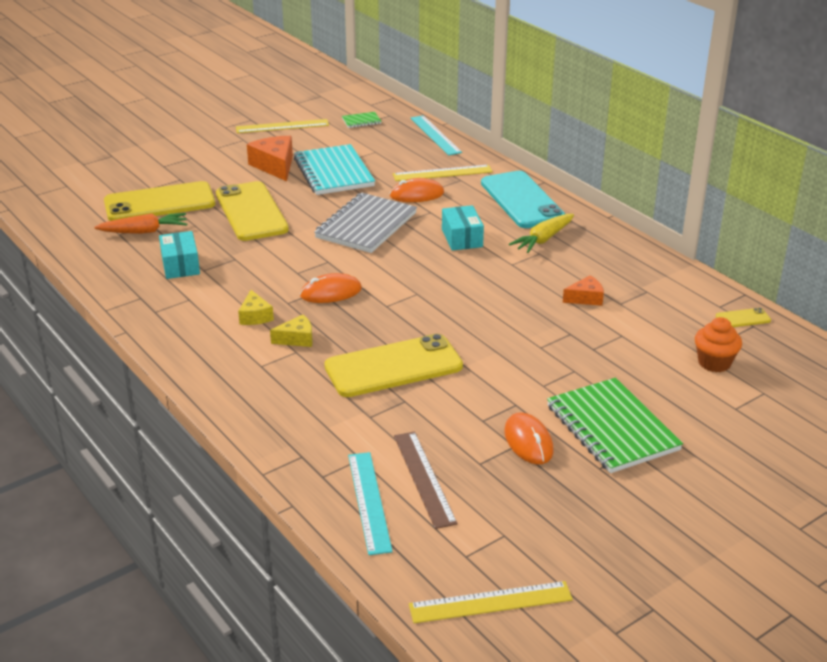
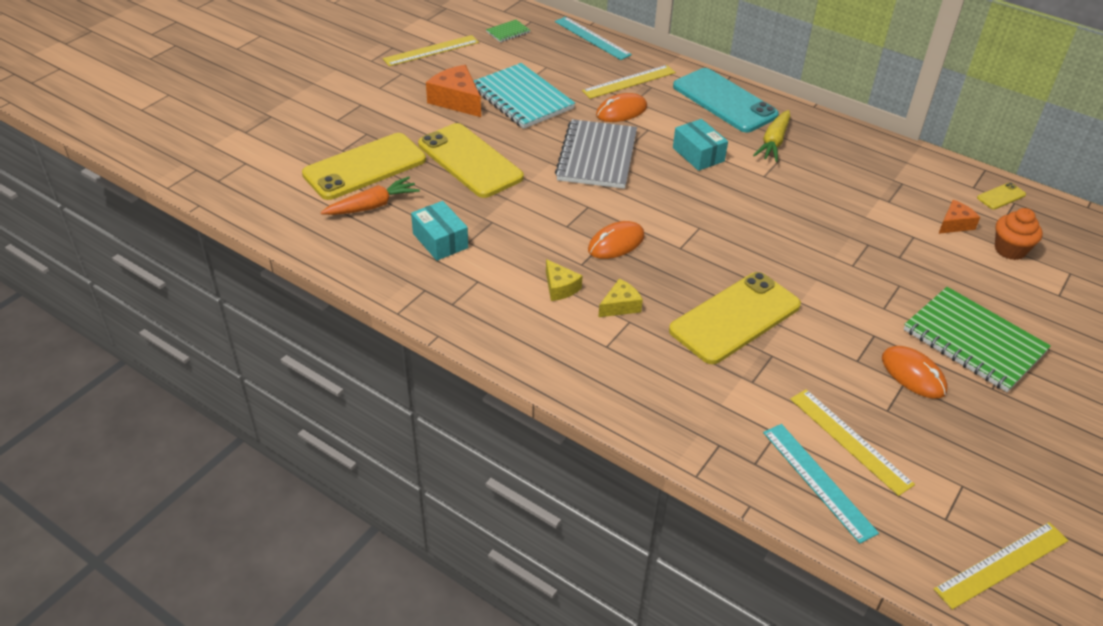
camera: 20 degrees left, 10 degrees up
(424, 478) = (850, 440): brown ruler -> yellow ruler
(585, 298) = (855, 201): orange cheese -> orange cheese (955, 224)

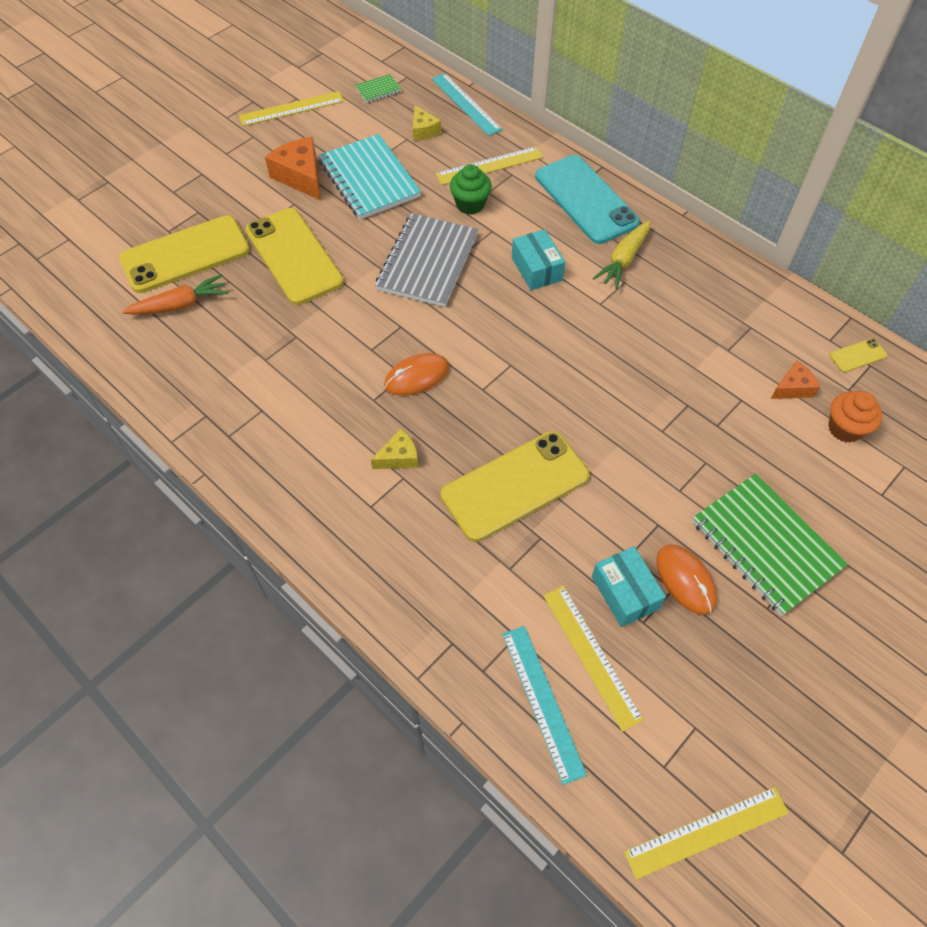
camera: 10 degrees right, 15 degrees up
(440, 241) = (237, 355): turquoise box -> turquoise box (625, 593)
(560, 287) = (343, 427): yellow cheese -> yellow cheese (423, 130)
(621, 111) = (470, 204): orange mouse -> green cupcake

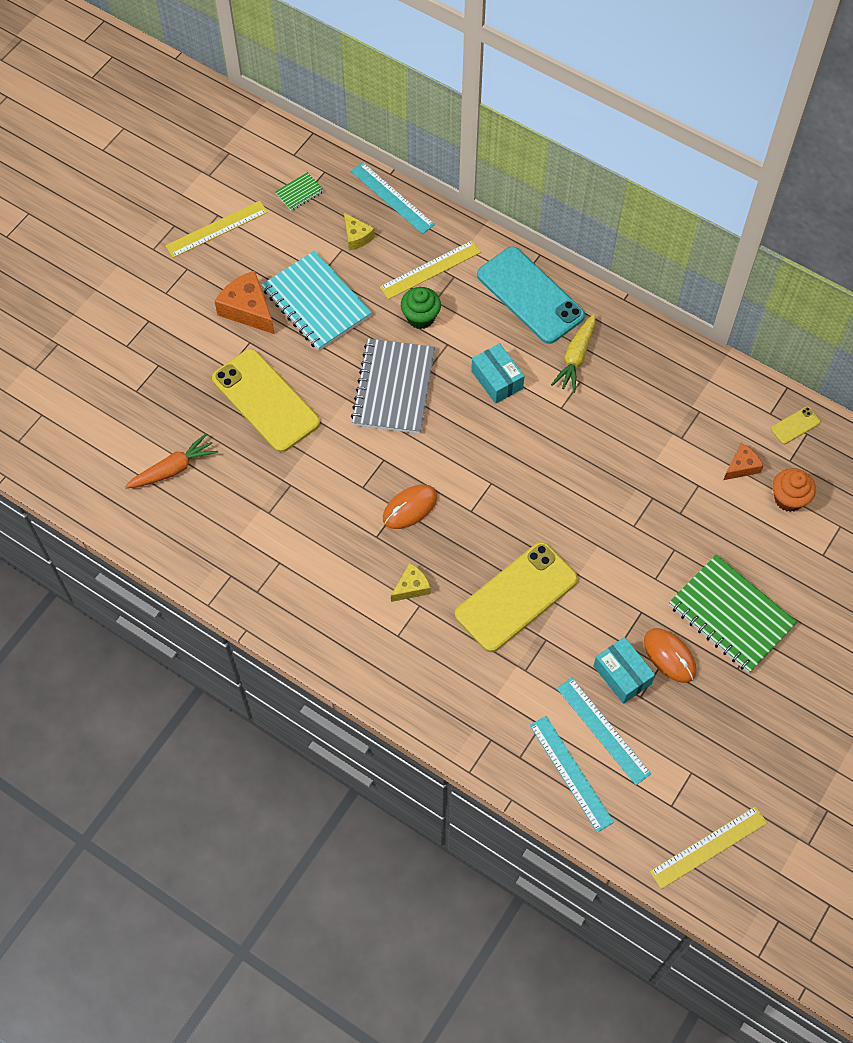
camera: 10 degrees left, 5 degrees up
(185, 255) = (161, 415): yellow phone -> none
(591, 655) = (603, 730): yellow ruler -> turquoise ruler

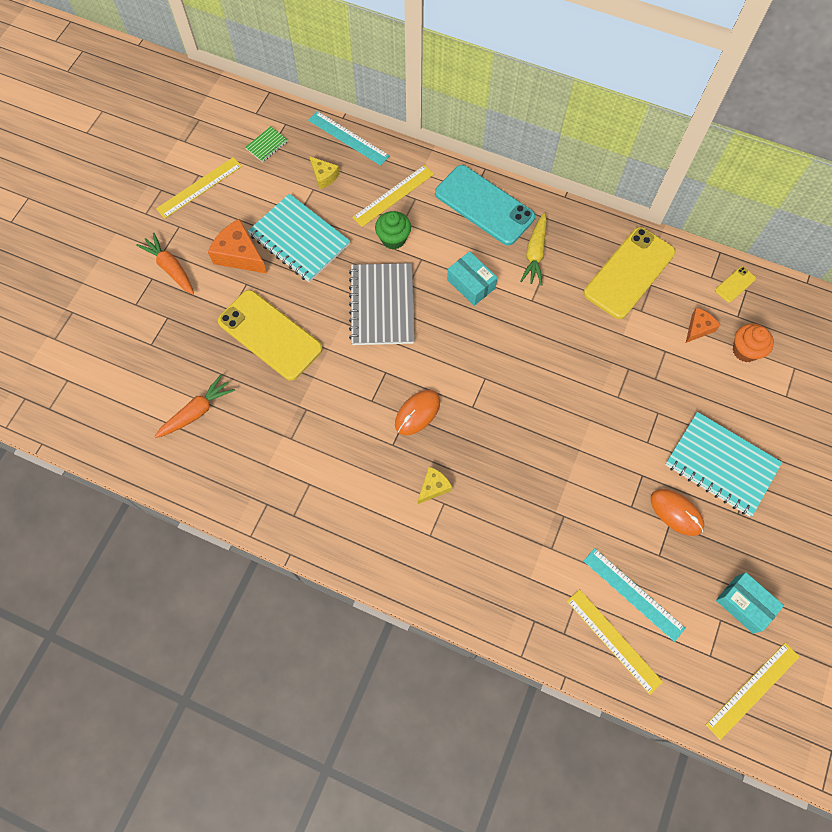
camera: 10 degrees left, 5 degrees up
(170, 312) = (170, 268): none -> orange carrot
(516, 597) = (529, 480): yellow phone -> yellow phone (629, 273)
(571, 773) = (613, 640): turquoise ruler -> yellow ruler
(622, 675) = (638, 537): turquoise box -> turquoise box (744, 604)
(731, 615) = (721, 465): green notebook -> turquoise notebook

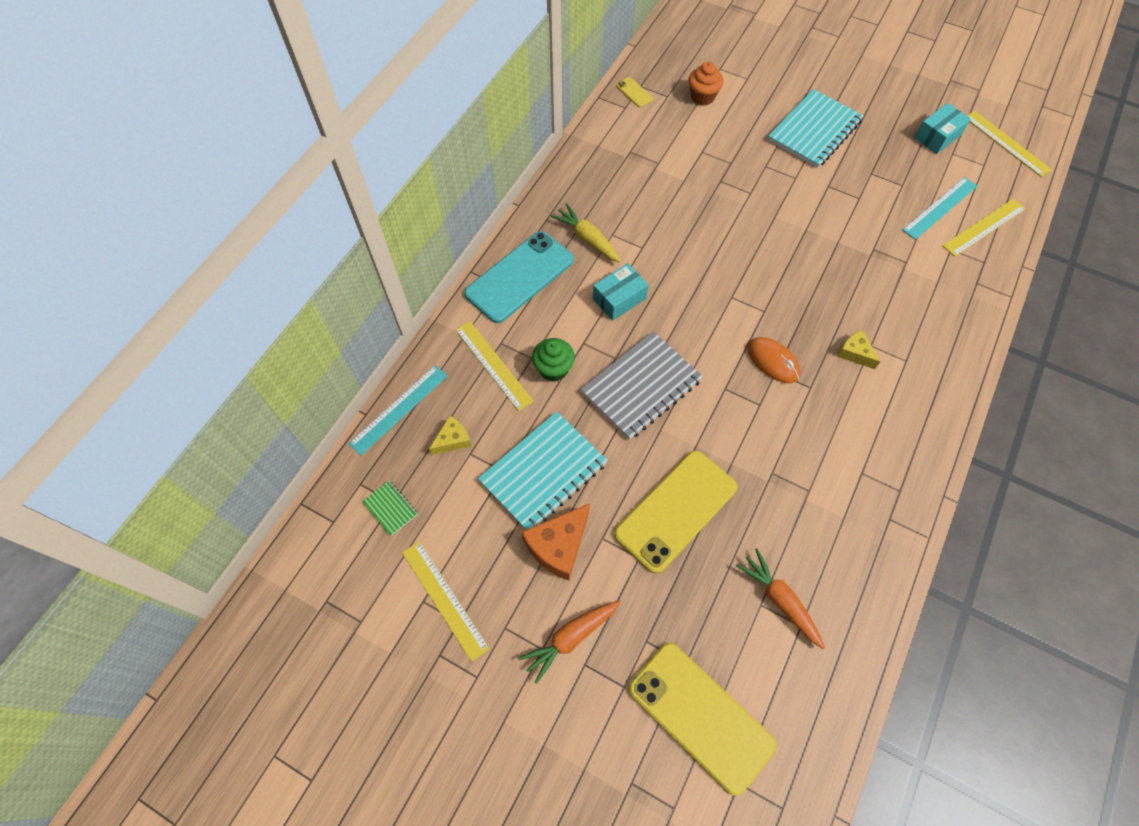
camera: 85 degrees left, 5 degrees down
(382, 305) = (641, 386): grey notebook -> grey notebook turned 45 degrees counterclockwise
(535, 254) = (587, 238): yellow carrot -> yellow carrot turned 150 degrees counterclockwise
(629, 273) = (615, 166): yellow phone -> yellow phone (700, 716)
(676, 512) = (861, 167): orange mouse -> none
(698, 328) = (679, 125): orange cheese -> none

